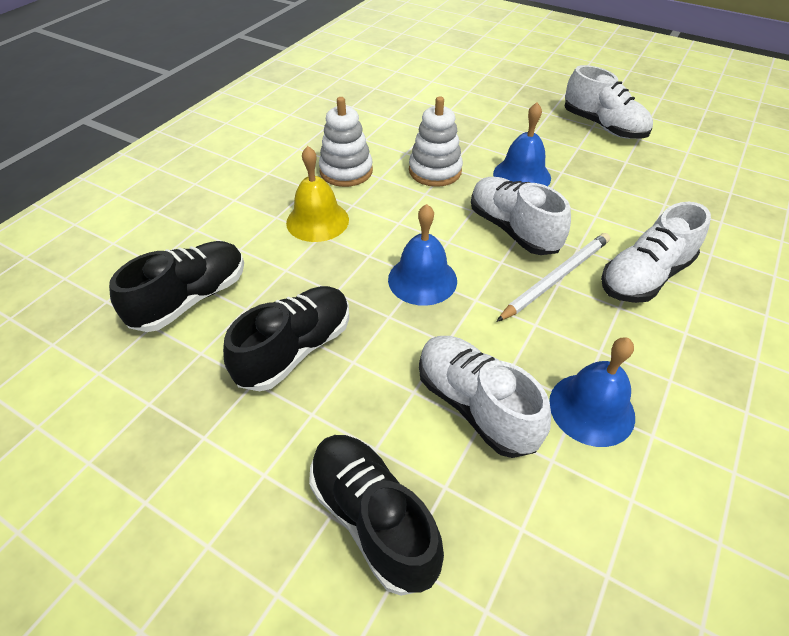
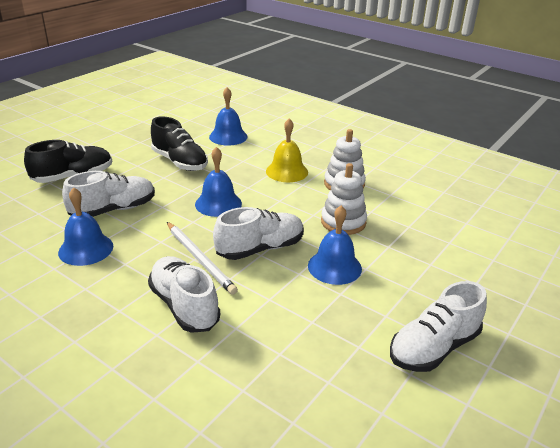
camera: 95 degrees right, 15 degrees down
(191, 299) = (228, 136): black shoe -> blue bell

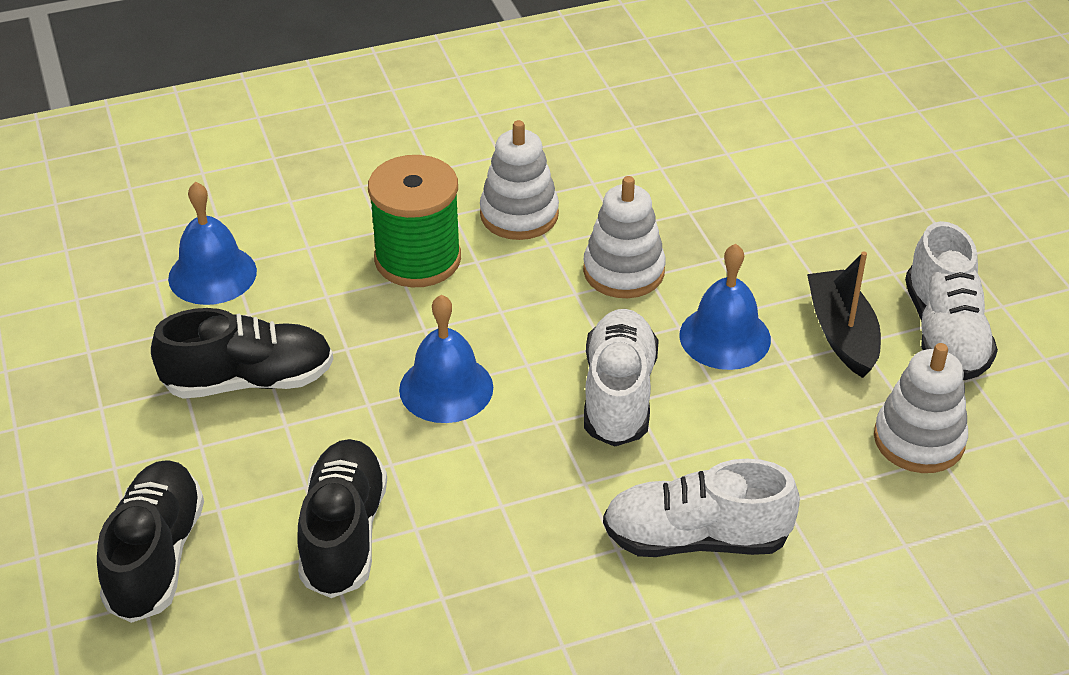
camera: 55 degrees left, 10 degrees up
(86, 249) = (445, 612): blue bell -> none
(113, 210) = (344, 534): white shoe -> black shoe
(200, 259) = (591, 475): white pencil -> none
(287, 171) = (418, 259): yellow bell -> green spool
(333, 366) = (919, 440): none -> white stacking toy
(384, 306) = (842, 333): none -> black boat

